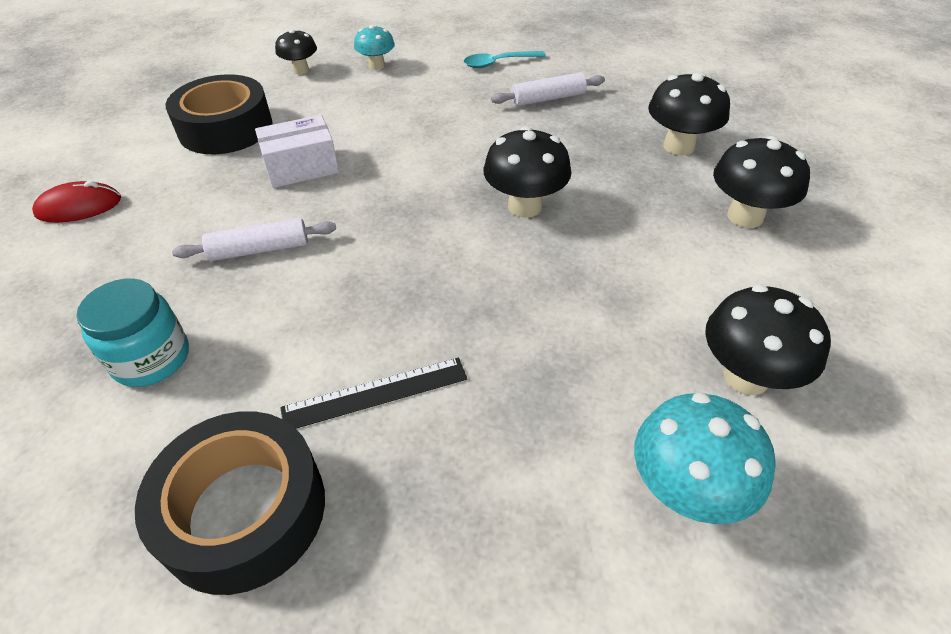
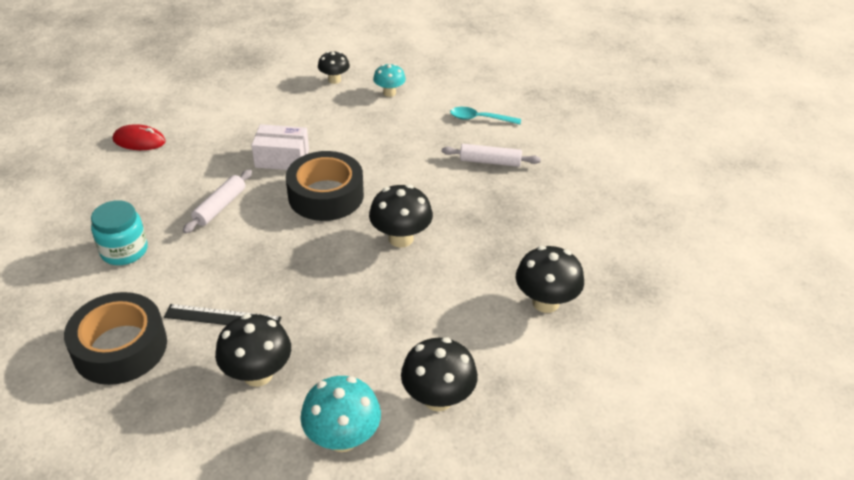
camera: 25 degrees right, 5 degrees down
(225, 128) = (255, 112): black tape -> black tape (326, 195)
(259, 249) = (220, 207): white rolling pin -> white rolling pin turned 75 degrees counterclockwise
(678, 146) = (551, 234): black mushroom -> black mushroom (258, 374)

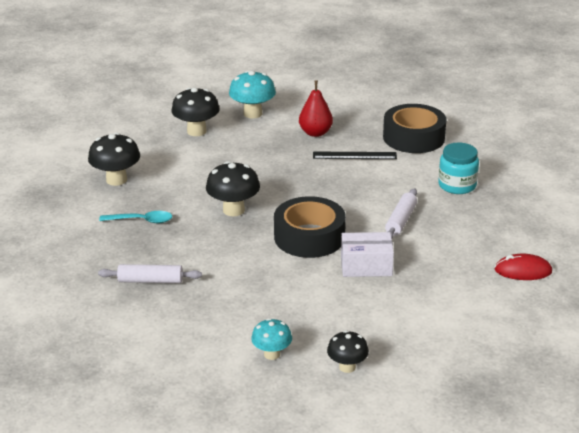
camera: 175 degrees right, 10 degrees down
(258, 374) = (315, 133): black mushroom -> red pear
(480, 119) = (158, 329): turquoise spoon -> turquoise spoon (141, 221)

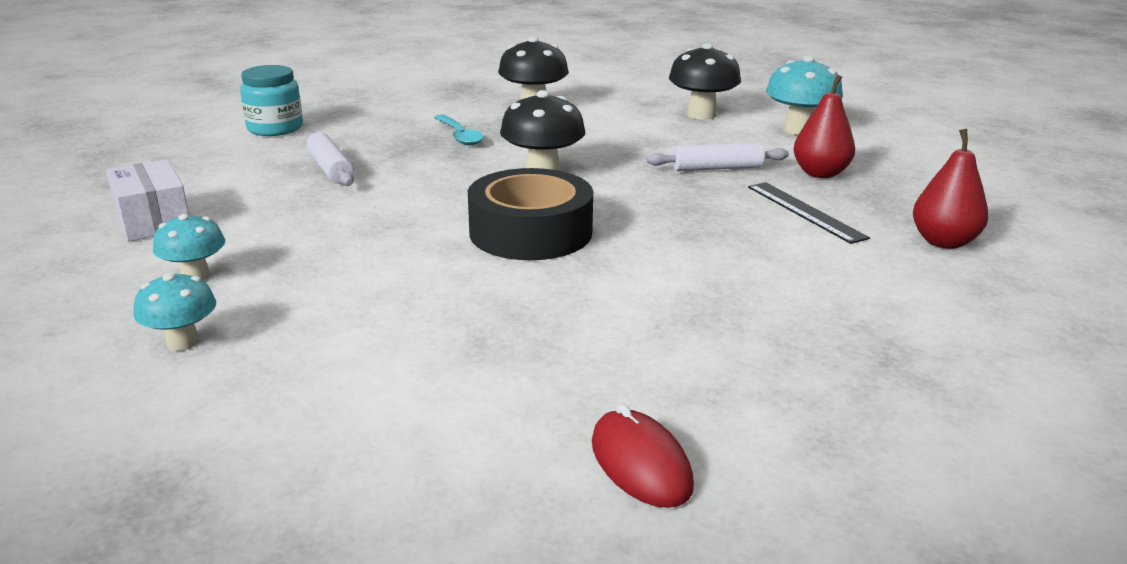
camera: 60 degrees right, 5 degrees down
(347, 367) = (183, 342): black mushroom -> turquoise mushroom
(366, 266) = (493, 292): white box -> white box (153, 220)
(401, 220) = (665, 290): white rolling pin -> white rolling pin (717, 168)
(413, 137) = (943, 242): black tape -> red pear
(457, 185) = (855, 315): turquoise jar -> turquoise jar (275, 128)

